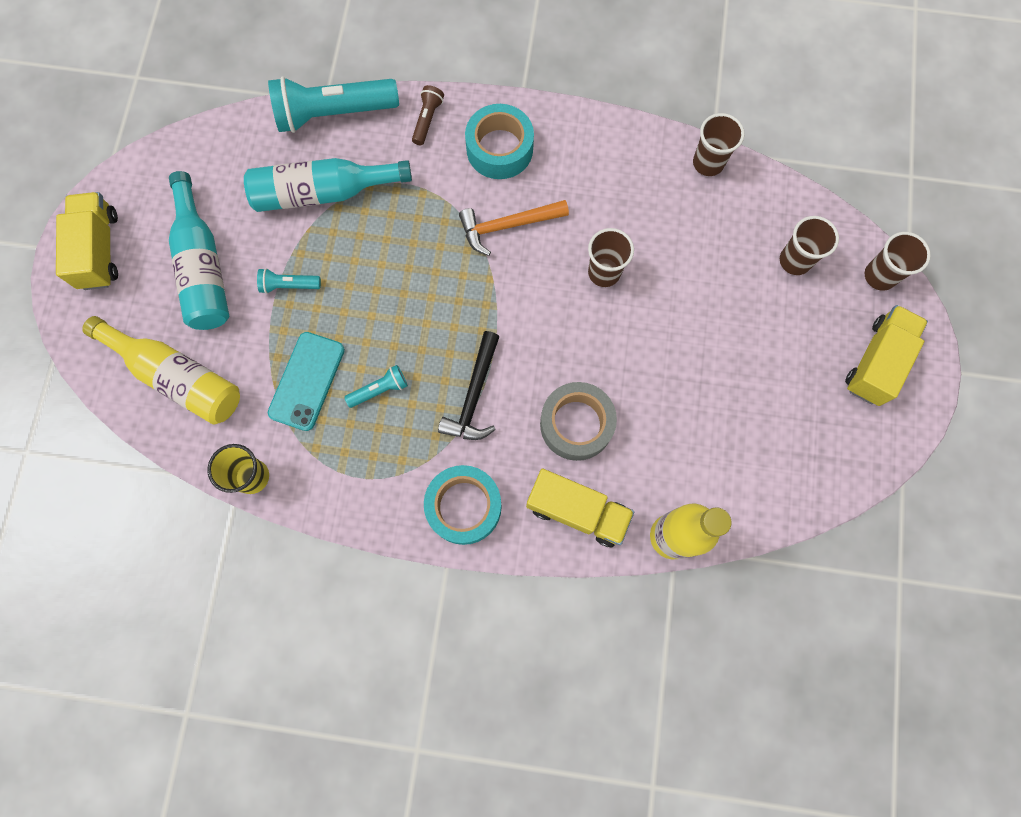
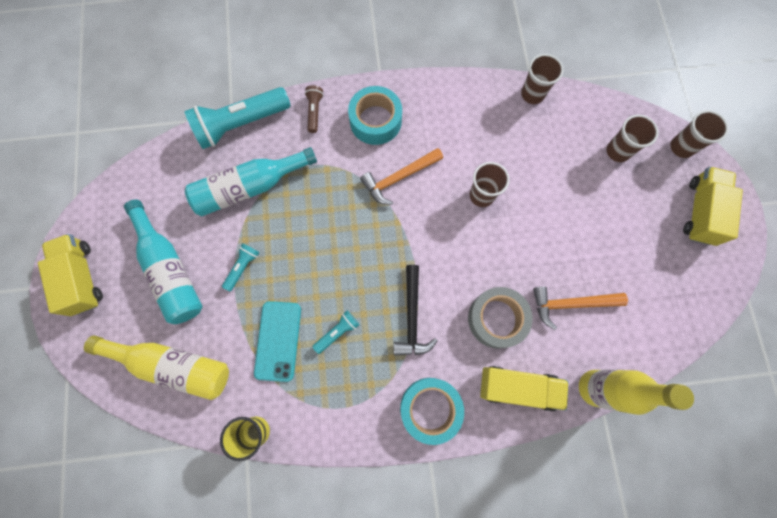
camera: 15 degrees left, 0 degrees up
(289, 285) = (243, 267): turquoise flashlight -> turquoise flashlight turned 135 degrees clockwise
(674, 431) = (571, 304): none -> orange hammer

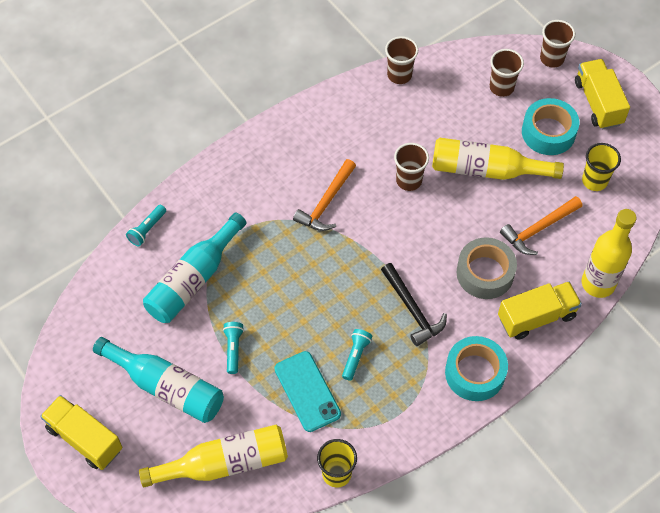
camera: 30 degrees left, 15 degrees down
(241, 124) = (147, 229): turquoise flashlight -> turquoise flashlight, size x0.46
(314, 112) = (211, 185): brown flashlight -> none
(375, 121) = (273, 165): turquoise tape -> turquoise tape (548, 132)
(557, 222) = (487, 170): none -> yellow bottle
(651, 286) = (594, 181): none -> yellow cup

